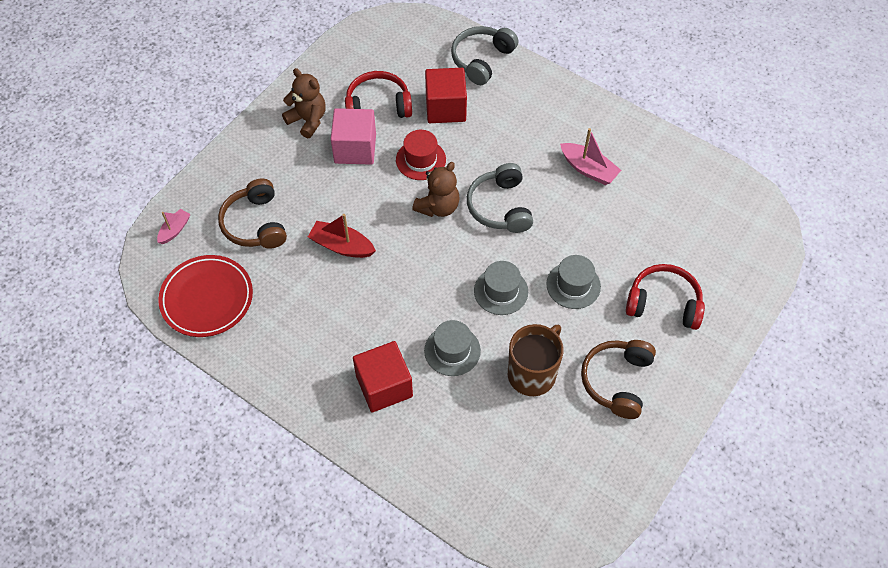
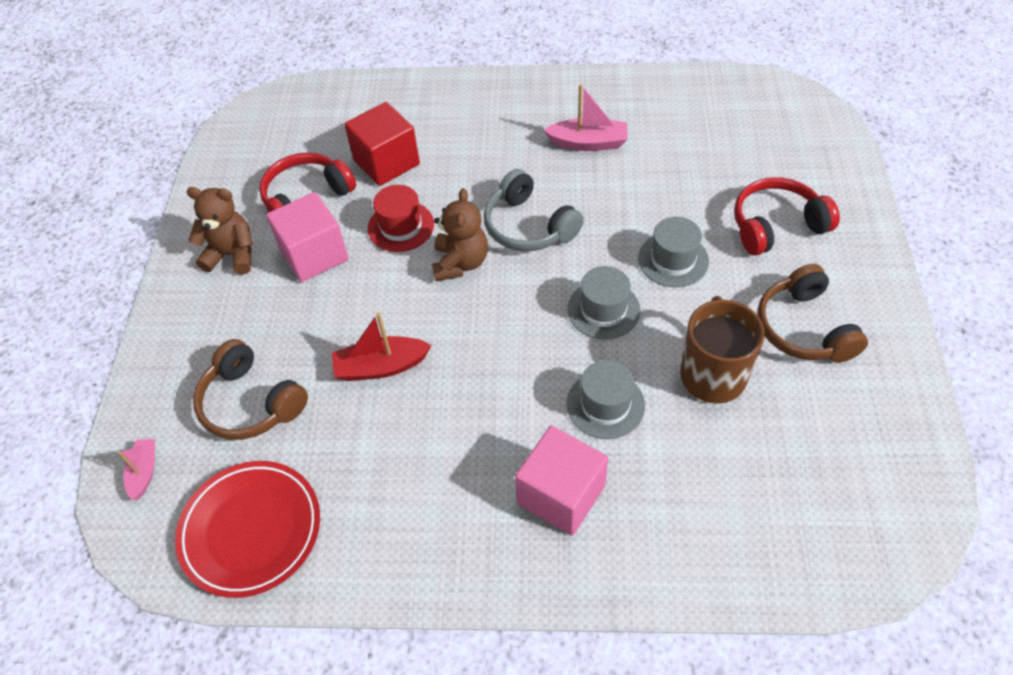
camera: 30 degrees left, 5 degrees down
(384, 386) = (561, 494): red cube -> pink cube
(481, 60) = (388, 99): grey headphones -> none

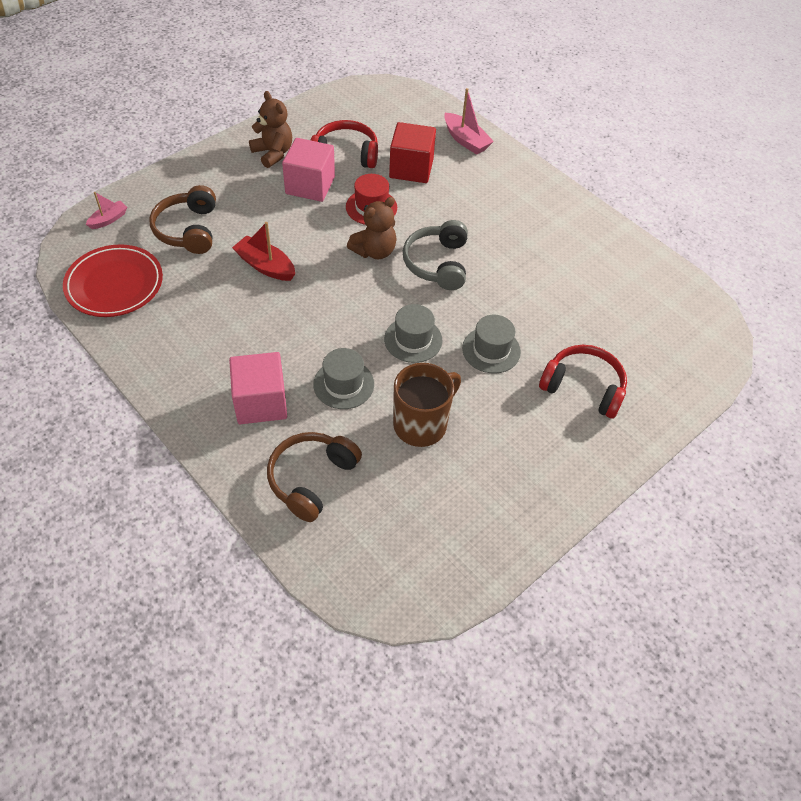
camera: 40 degrees right, 0 degrees up
(588, 143) = (539, 248): pink boat -> pink boat (466, 140)
(803, 328) = (510, 452): brown headphones -> brown headphones (311, 479)

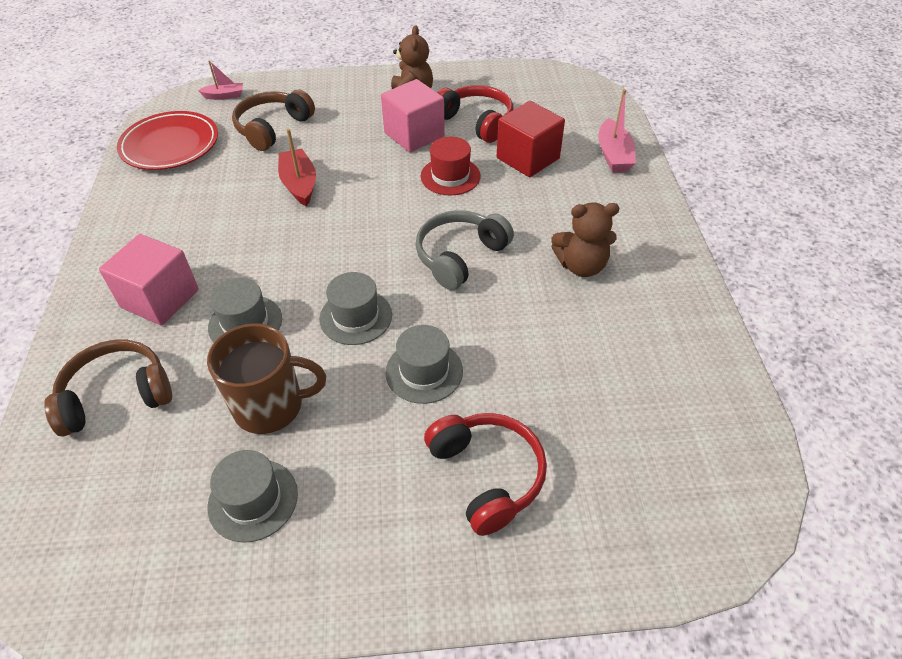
camera: 40 degrees right, 5 degrees down
(374, 251) = (410, 216): brown teddy bear -> brown teddy bear (581, 266)
(471, 480) = (253, 500): none -> grey hat

